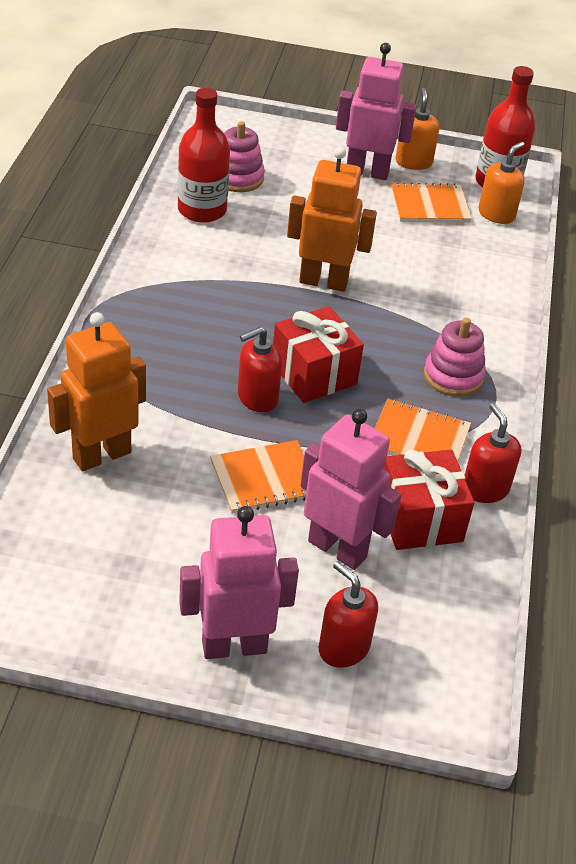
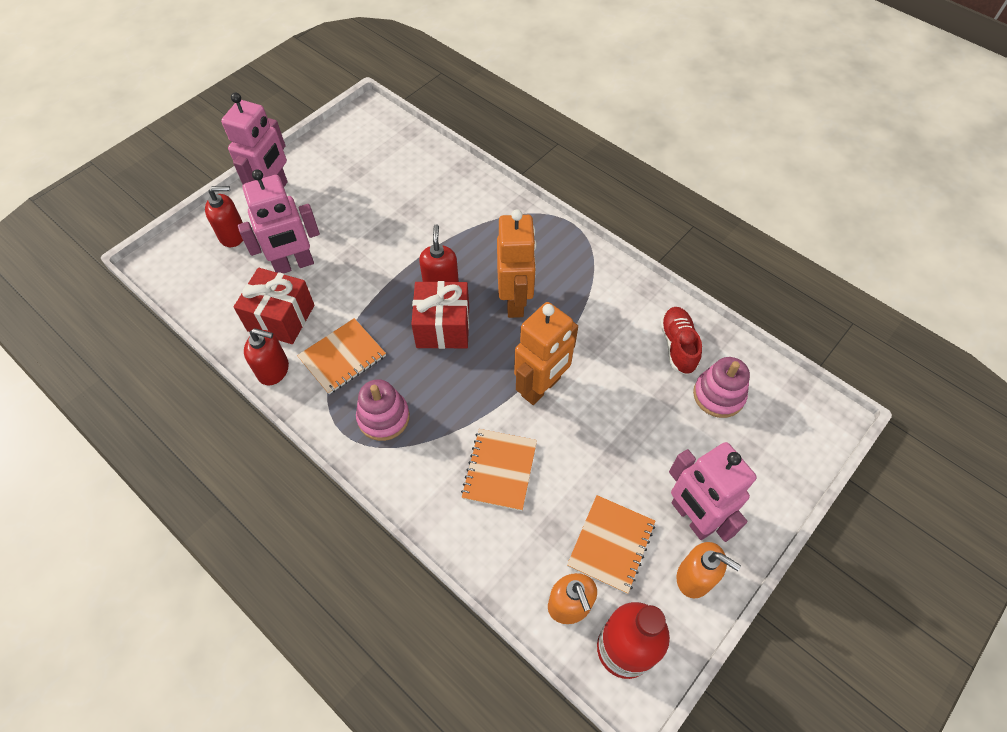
camera: 125 degrees right, 15 degrees up
(101, 455) = (443, 189): orange robot -> orange robot (515, 301)
(202, 210) = (677, 346): red bottle -> red shoe
(264, 479) = (370, 255): orange notebook -> orange notebook (499, 470)
(367, 172) = (691, 517): pink robot -> pink robot turned 105 degrees clockwise

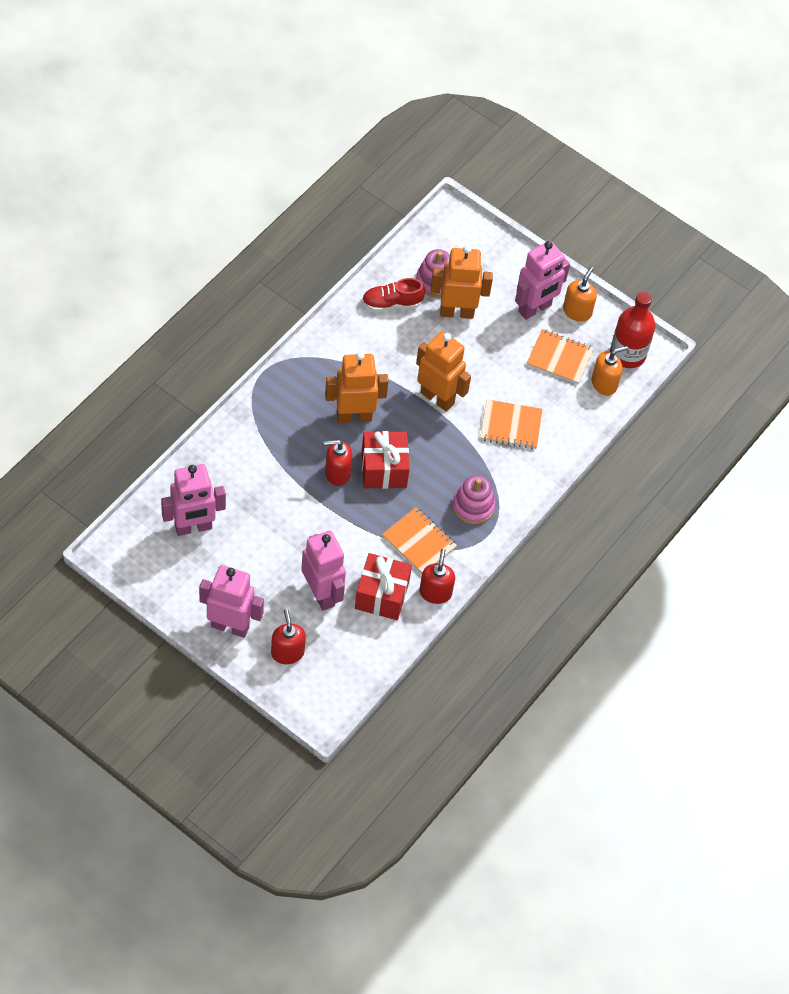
camera: 100 degrees left, 0 degrees up
(387, 167) = (193, 527): none -> pink robot
(674, 417) = (456, 312): none -> orange robot

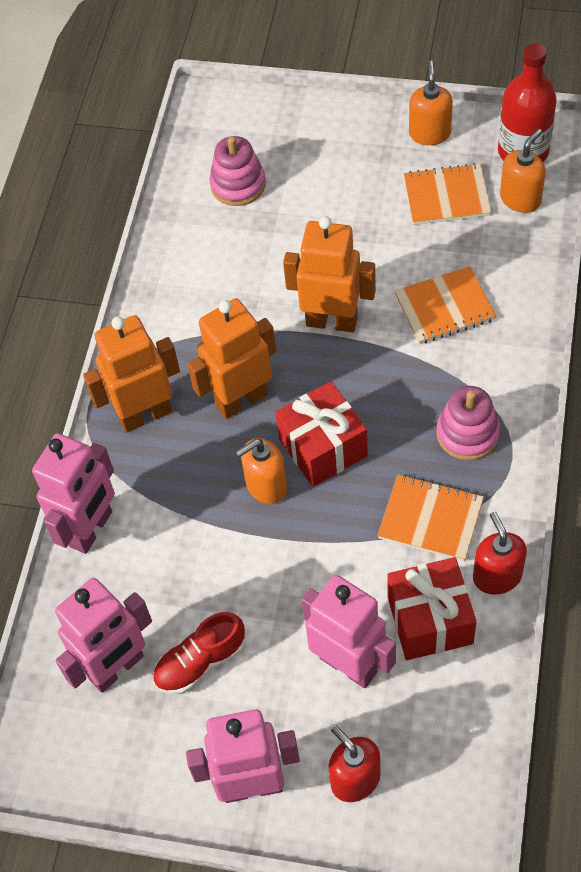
camera: 15 degrees left, 0 degrees up
(337, 473) = (266, 485): red soap dispenser -> orange soap dispenser
(392, 303) = (201, 237): red shoe -> red shoe (200, 662)
(456, 312) = (287, 207): orange robot -> orange robot (145, 414)
(535, 309) = (378, 155): pink robot -> pink robot (91, 529)

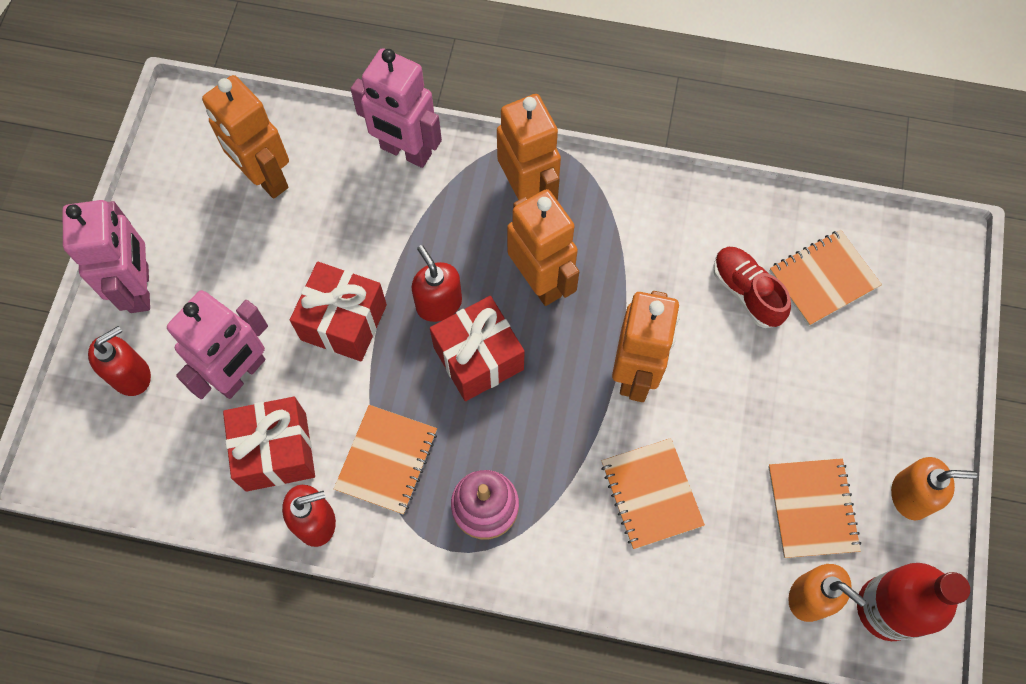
camera: 85 degrees right, 10 degrees up
(117, 668) = (265, 178): pink robot -> orange robot
(200, 662) = (261, 246): red shoe -> red shoe (746, 292)
(238, 185) = (823, 279): pink stacking toy -> orange notebook
(266, 485) = (439, 303): orange soap dispenser -> red soap dispenser
(288, 571) = (344, 322): none -> red gift

